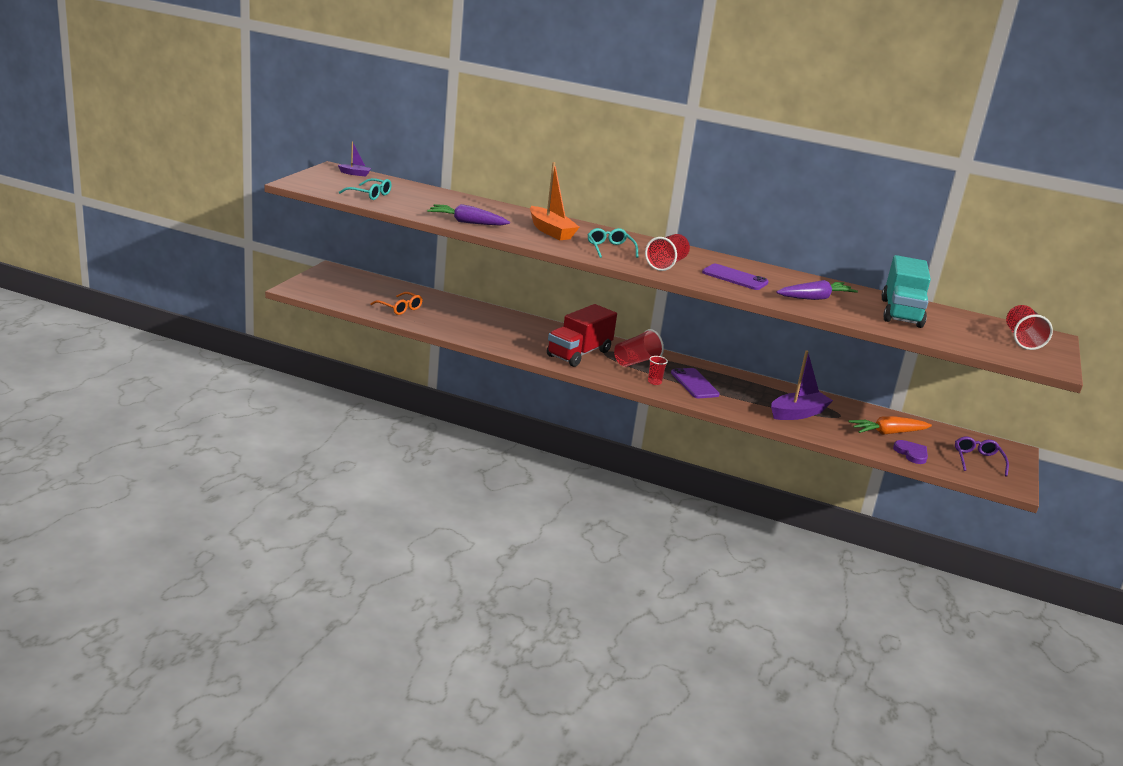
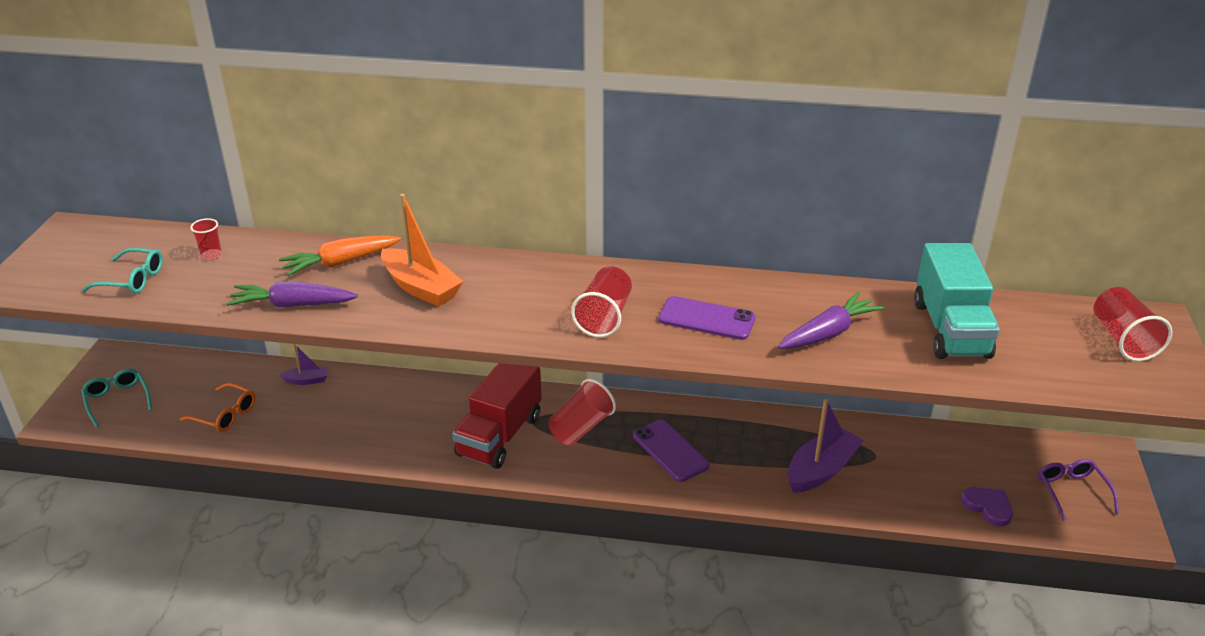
camera: 10 degrees left, 10 degrees up
(355, 174) = (103, 232): purple boat -> purple boat (307, 380)
(610, 249) = (516, 305): turquoise glasses -> turquoise glasses (117, 401)
(654, 382) = (616, 465): red cup -> red cup (211, 255)
(887, 433) = (945, 472): orange carrot -> orange carrot (340, 262)

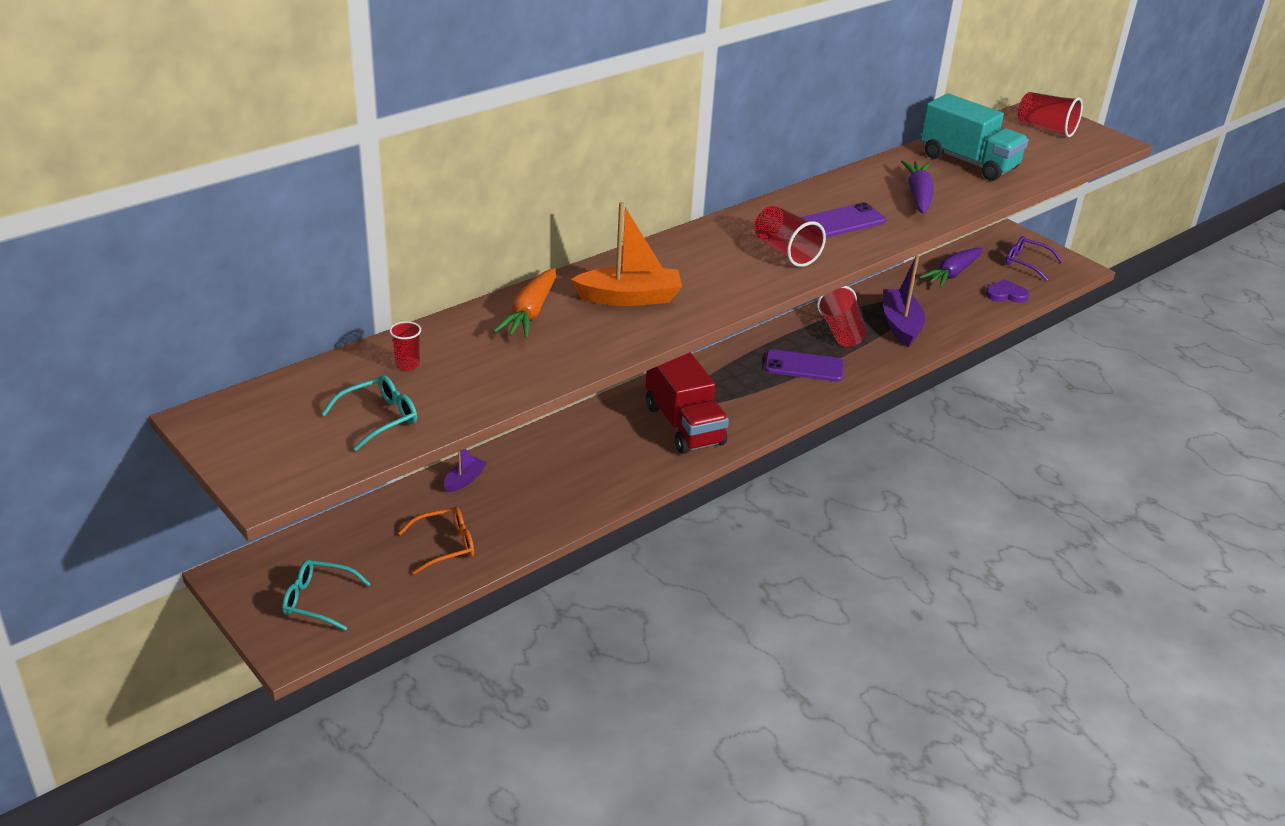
camera: 50 degrees left, 0 degrees up
(292, 305) = (562, 359): purple carrot -> purple carrot (952, 274)
(581, 428) = (726, 387): red cup -> red cup (841, 332)

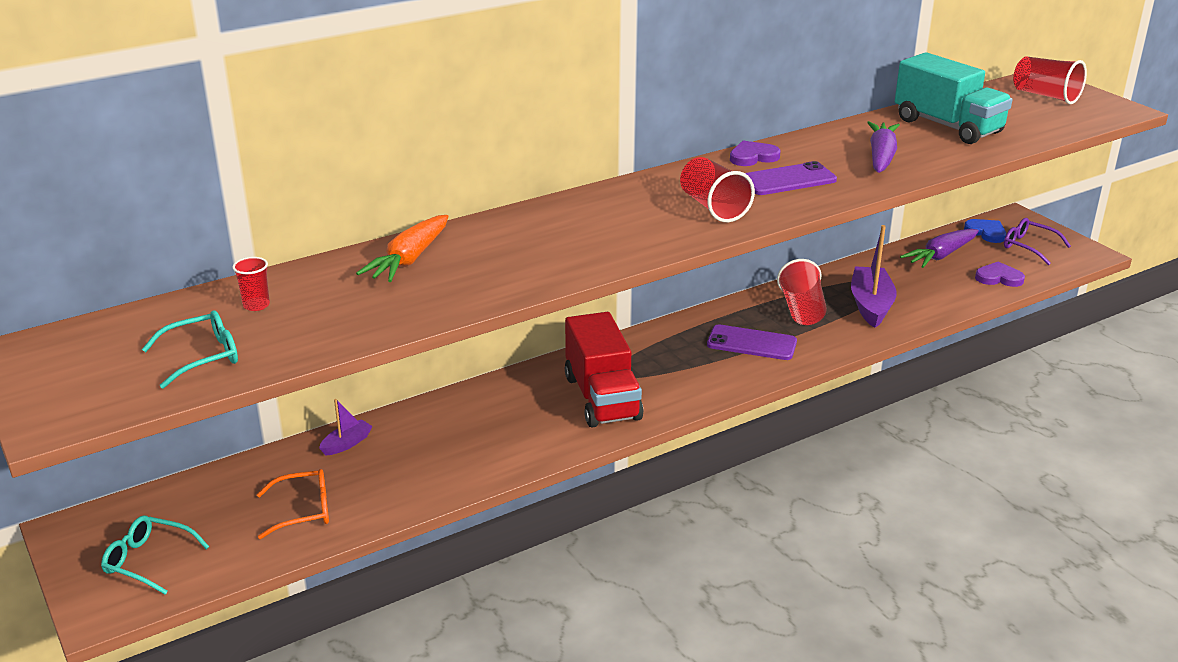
camera: 10 degrees right, 5 degrees down
(629, 298) = (523, 247): orange boat -> none
(806, 198) = (753, 157): none -> purple heart
(987, 249) = (986, 232): none -> blue heart

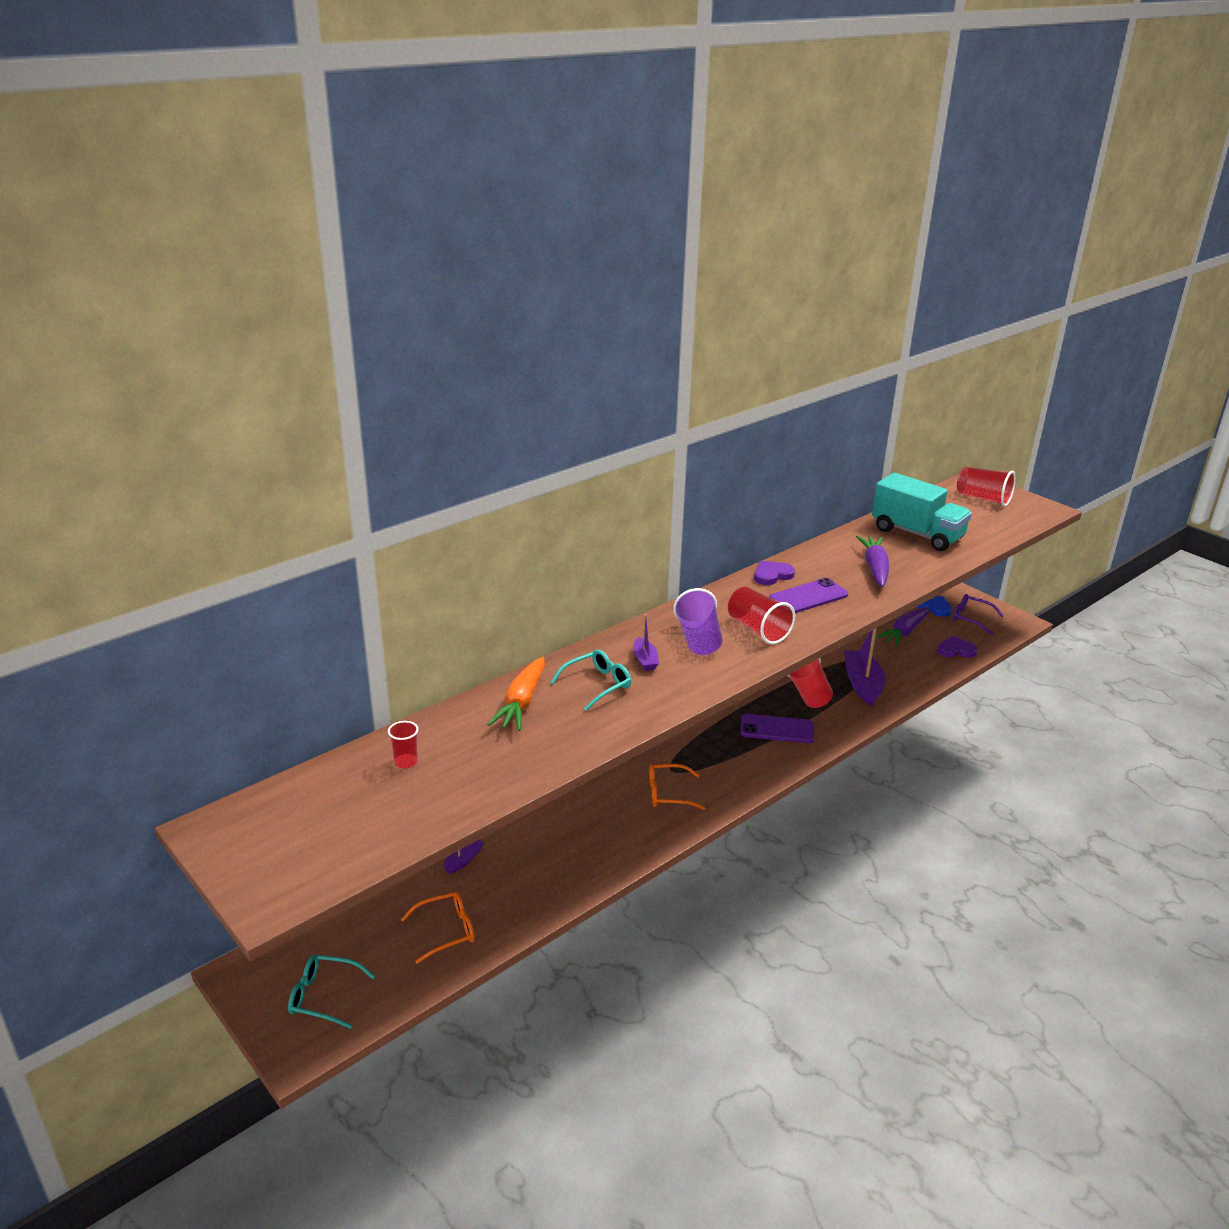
camera: 10 degrees left, 0 degrees up
(202, 357) = (378, 821): turquoise glasses -> turquoise glasses (596, 685)
(567, 229) = (645, 660): none -> purple boat
(602, 398) = (669, 793): red truck -> orange glasses
(639, 213) = (698, 639): none -> purple cup

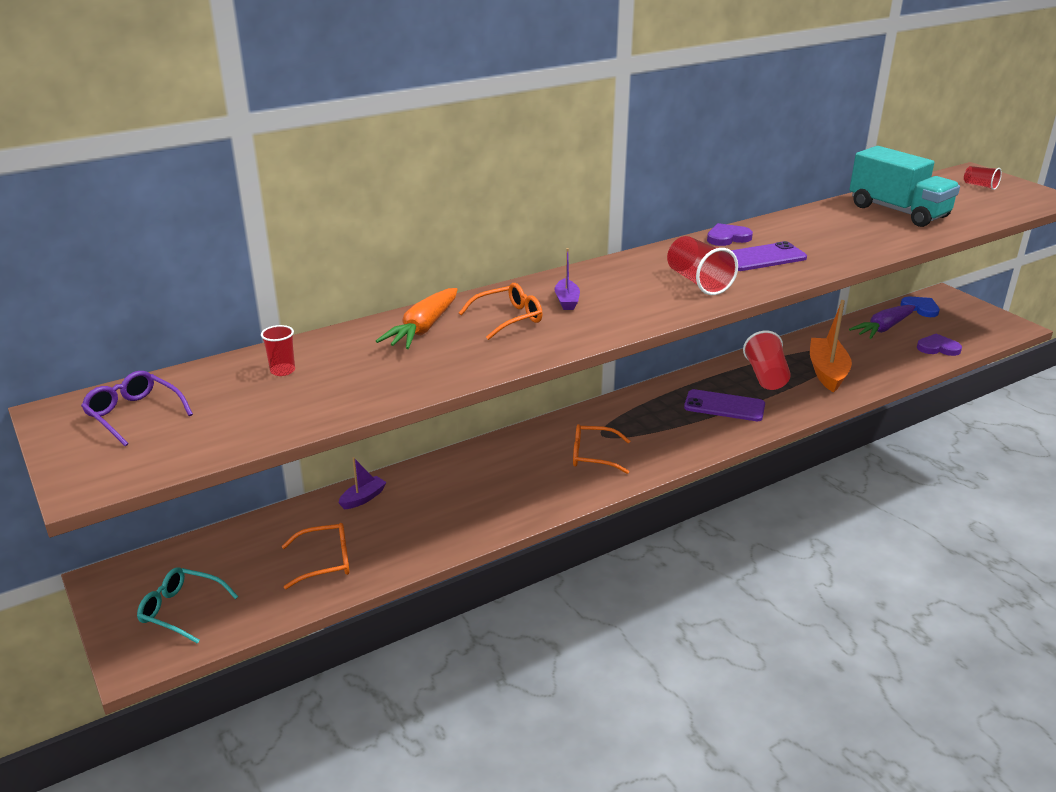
camera: 10 degrees right, 0 degrees up
(596, 685) = (508, 318): turquoise glasses -> orange glasses
(698, 639) = (630, 287): purple cup -> none
(862, 684) = (827, 372): purple boat -> orange boat
(875, 568) = (843, 237): purple carrot -> none
(971, 619) = (960, 321): purple glasses -> purple glasses (134, 415)
(983, 498) = (980, 186): red cup -> red cup, size x0.57

